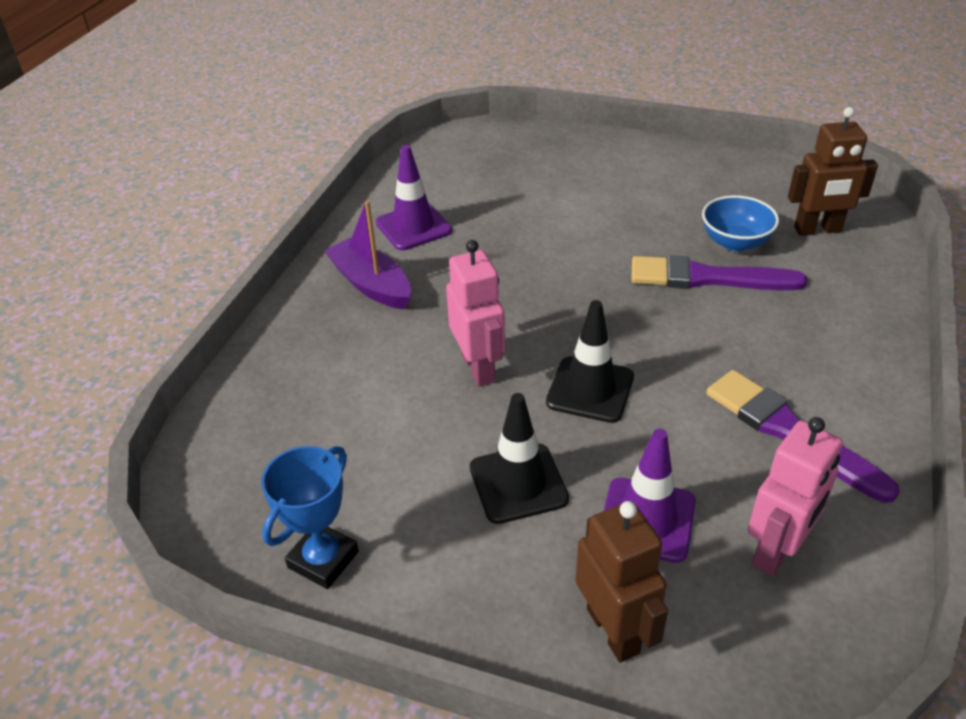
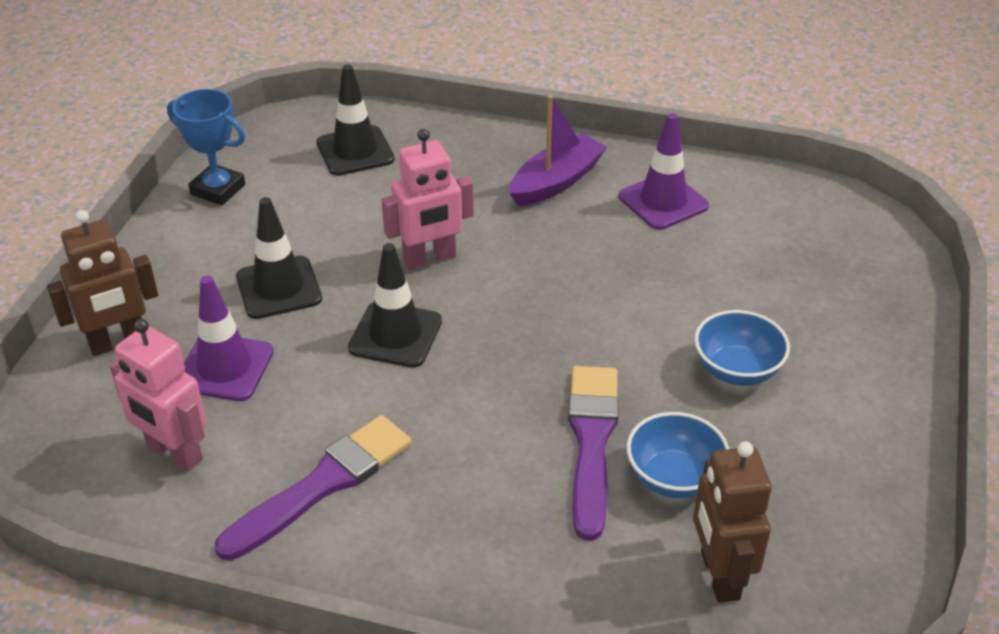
camera: 85 degrees right, 0 degrees up
(278, 431) = (355, 151): none -> black traffic cone
(621, 207) = (737, 370): none -> blue bowl

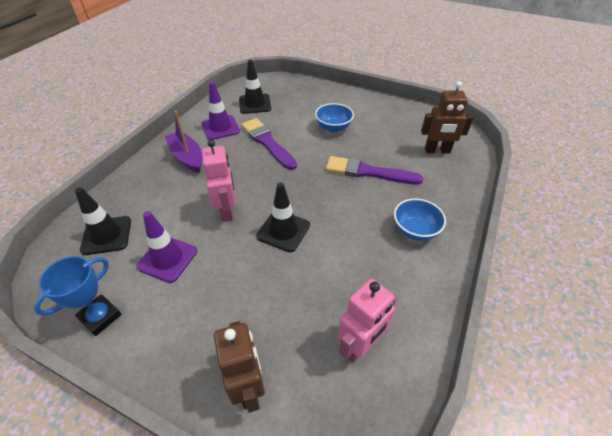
camera: 80 degrees left, 5 degrees up
(225, 368) = (290, 315): purple traffic cone -> purple traffic cone (167, 259)
(279, 288) = (224, 283): black traffic cone -> black traffic cone (255, 104)
(322, 485) = (389, 270): purple brush -> purple brush (267, 142)
(674, 478) = (389, 153): blue bowl -> blue bowl (415, 230)

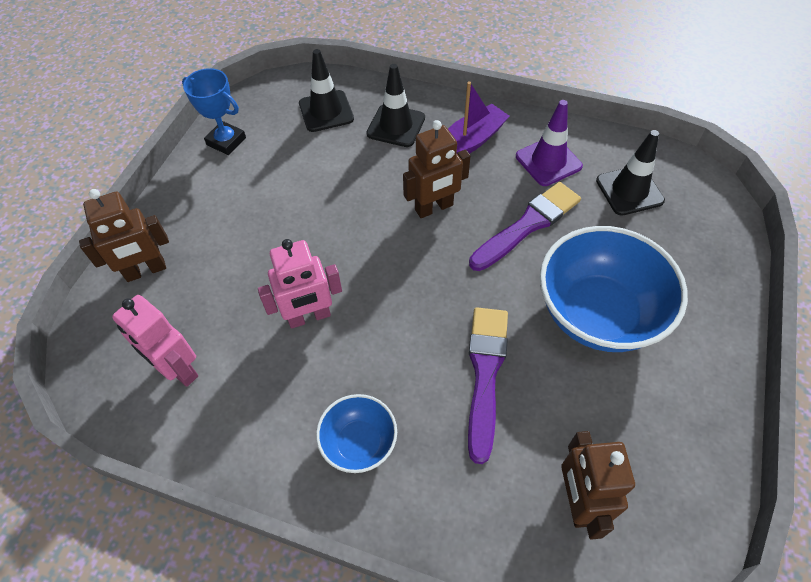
camera: 85 degrees right, 10 degrees up
(167, 259) = (296, 170): purple traffic cone -> none
(227, 211) = (374, 206): pink robot -> pink robot (309, 317)
(240, 180) = (434, 208): none -> brown robot
(283, 231) = (345, 272): black traffic cone -> black traffic cone (396, 126)
(333, 127) = (597, 314): blue bowl -> blue bowl, size x1.93

